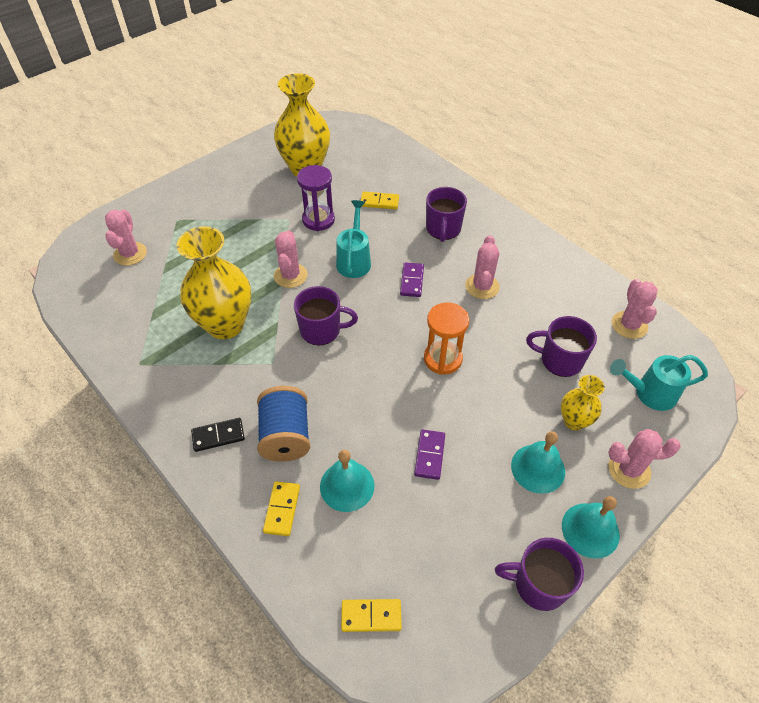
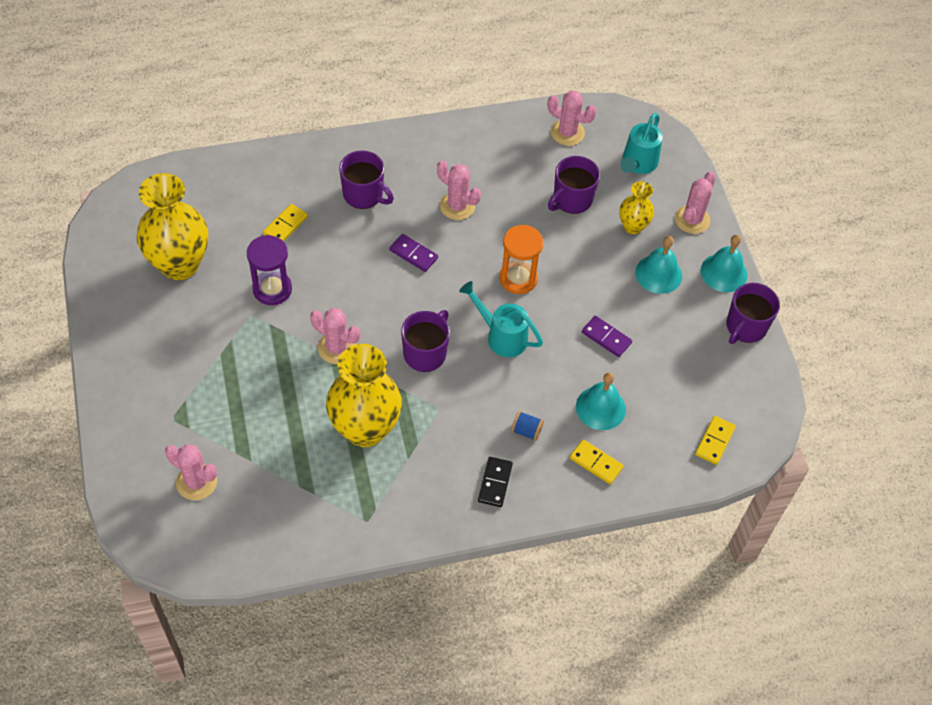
camera: 65 degrees left, 5 degrees up
(286, 436) = (526, 431): blue spool -> blue spool, size x0.47
(354, 260) = (354, 286): turquoise watering can -> turquoise watering can (502, 336)

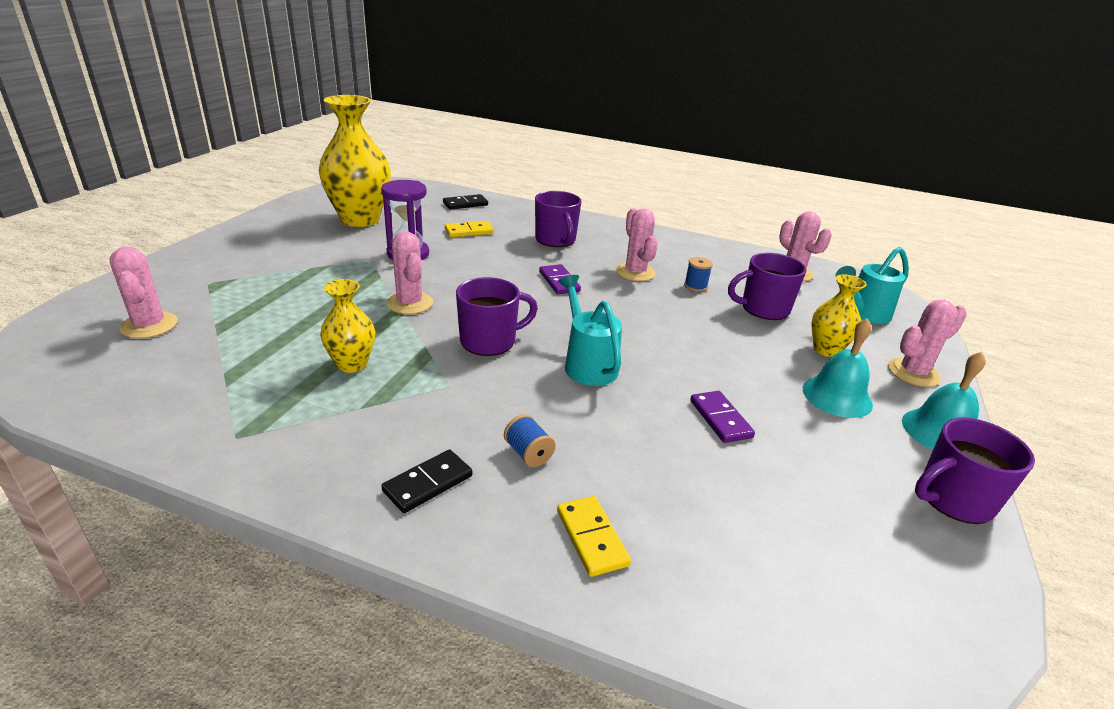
camera: 35 degrees right, 25 degrees down
(239, 181) = (465, 204): none -> black domino
(365, 429) = (352, 364): yellow vase -> yellow vase, size x0.52
(510, 198) = (695, 286): none -> blue spool
(518, 278) = (651, 334): orange hourglass -> none
(600, 408) = (654, 480): turquoise bell -> none
(714, 441) = (823, 618): yellow domino -> none

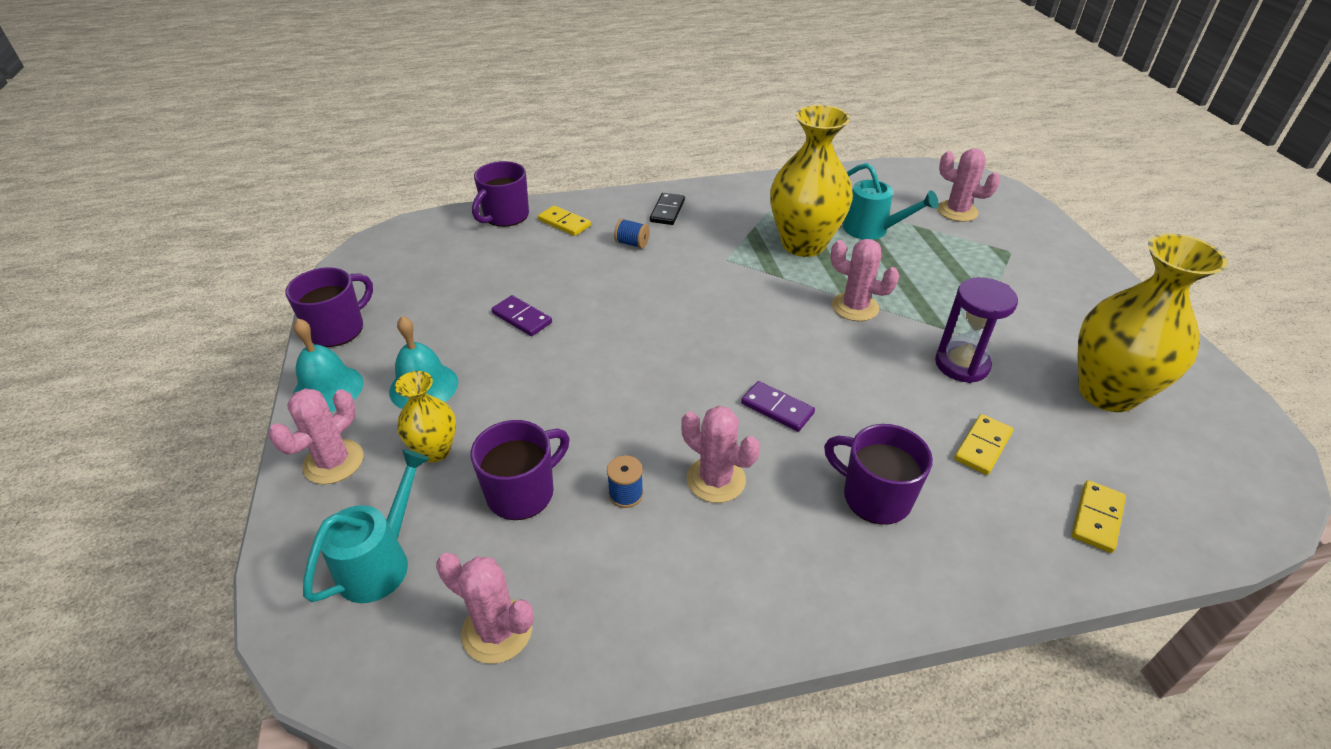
camera: 150 degrees right, 10 degrees up
(352, 364) = (803, 244): yellow vase -> yellow vase, size x1.92
(465, 204) = (1096, 518): black domino -> yellow domino
(489, 341) = (746, 303): purple mug -> purple mug (505, 216)
(587, 364) = (653, 318): turquoise watering can -> turquoise watering can (872, 230)

